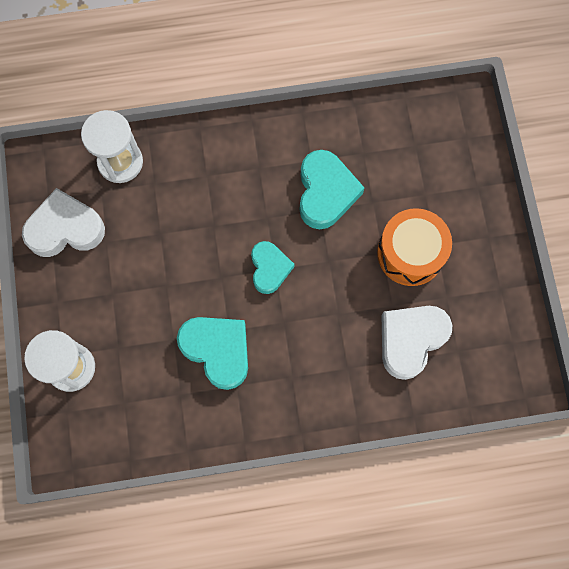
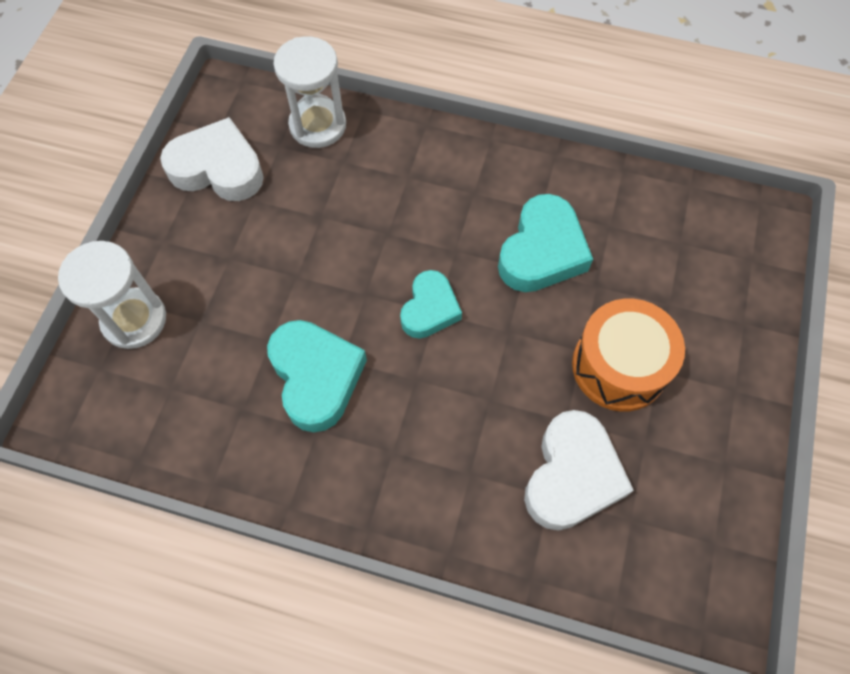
camera: 25 degrees right, 10 degrees down
(411, 340) = (572, 475): white heart -> white heart turned 135 degrees clockwise

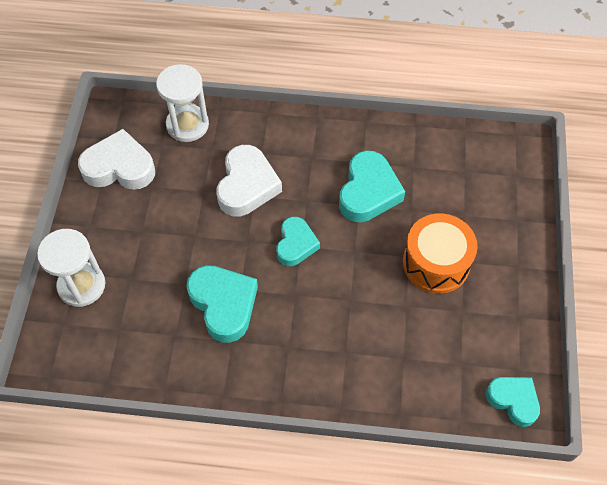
camera: 10 degrees left, 5 degrees down
(572, 475) = (416, 342): white heart -> white heart (247, 185)
(698, 588) = (513, 400): none -> turquoise heart

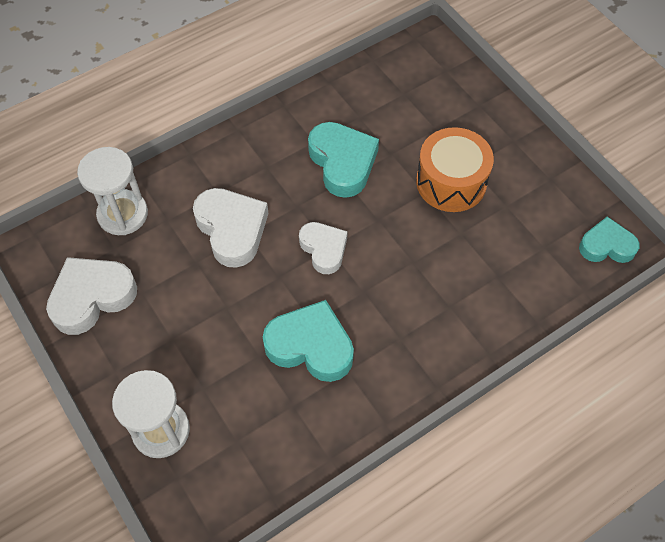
camera: 40 degrees left, 0 degrees up
(296, 244) = (324, 249): turquoise heart -> white heart

